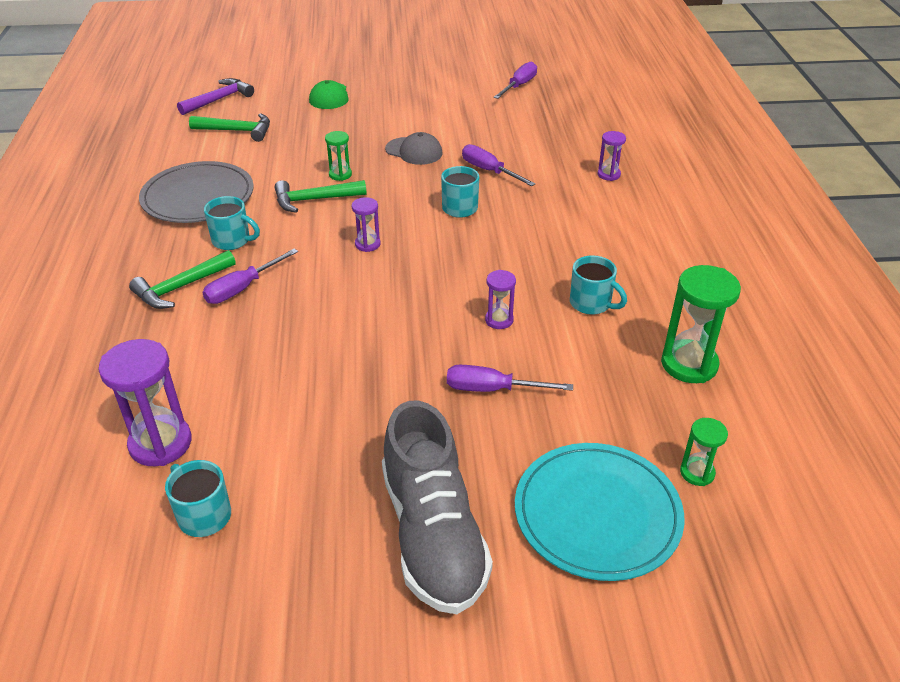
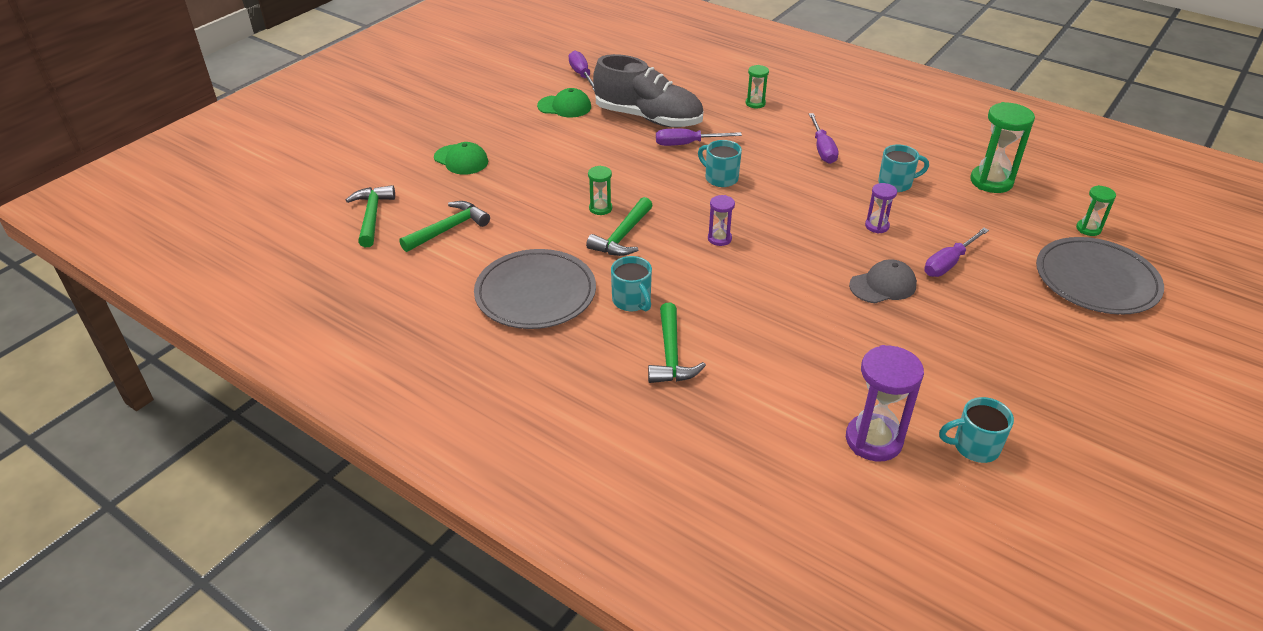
camera: 50 degrees left, 0 degrees up
(219, 99) = (372, 216): purple hammer -> green hammer
(232, 241) = (632, 301): turquoise mug -> turquoise mug turned 90 degrees clockwise
(242, 288) = (710, 322): purple screwdriver -> purple screwdriver (822, 149)
(414, 151) = (613, 161): grey cap -> grey cap (883, 285)
(433, 534) = (1069, 350): grey shoe -> grey shoe (648, 118)
(461, 99) = (564, 106): none -> green cap
(597, 514) = (1096, 280): turquoise plate -> grey plate
(608, 174) = (755, 103): purple hourglass -> green hourglass

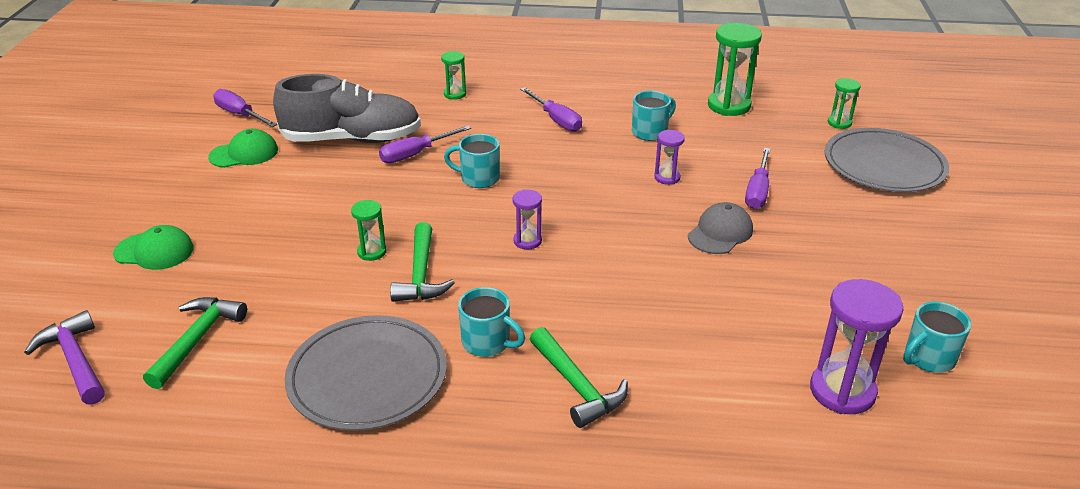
camera: 30 degrees left, 5 degrees down
(372, 216) = (75, 360): green hammer -> purple hammer

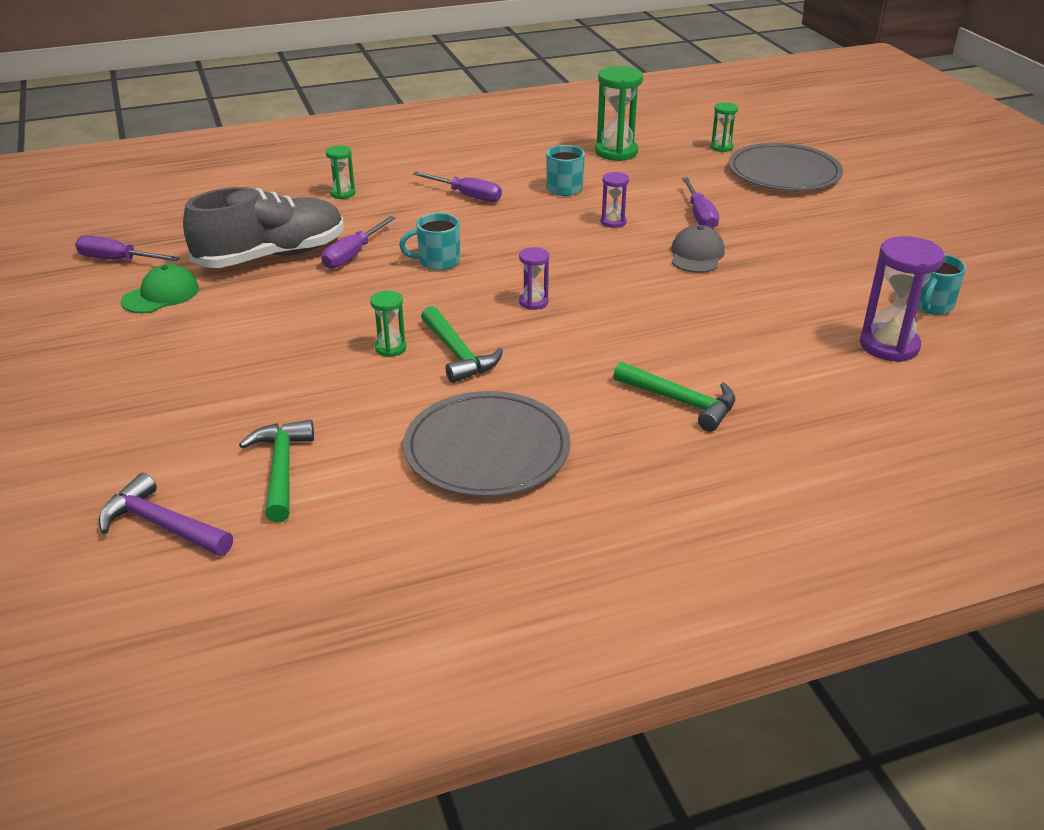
camera: 25 degrees left, 0 degrees up
(154, 251) = (149, 407): green cap -> none
(487, 343) = (573, 391): turquoise mug -> none

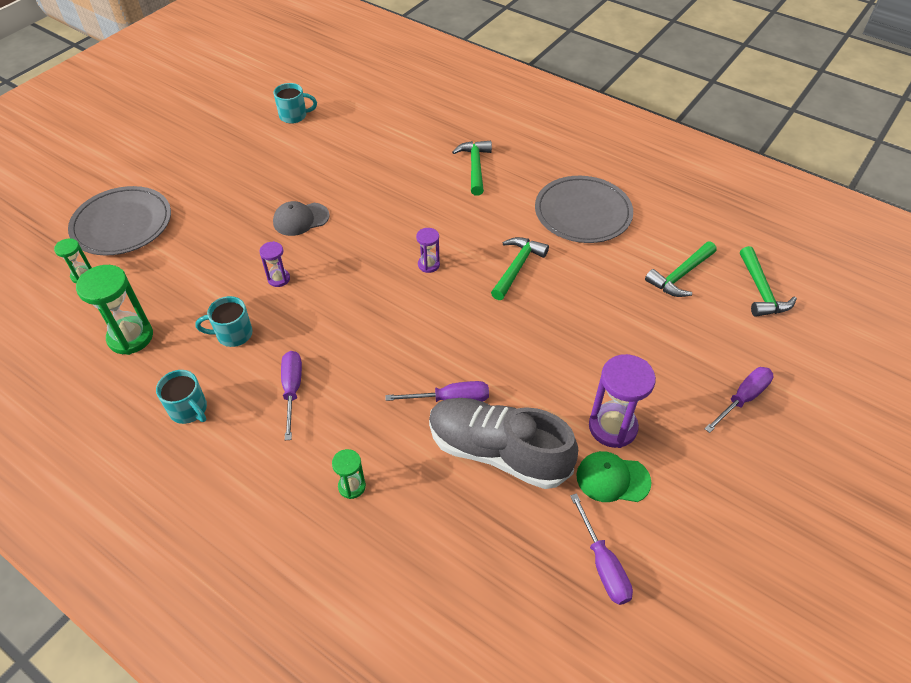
camera: 125 degrees left, 15 degrees up
(162, 525) = (761, 290): purple hammer -> green hammer
(390, 348) = (541, 300): green hourglass -> none
(437, 261) = (418, 342): turquoise mug -> turquoise mug (189, 410)
(700, 215) = (234, 240): purple screwdriver -> purple screwdriver (742, 399)
(889, 346) = (353, 119): purple hourglass -> purple hourglass (612, 427)

